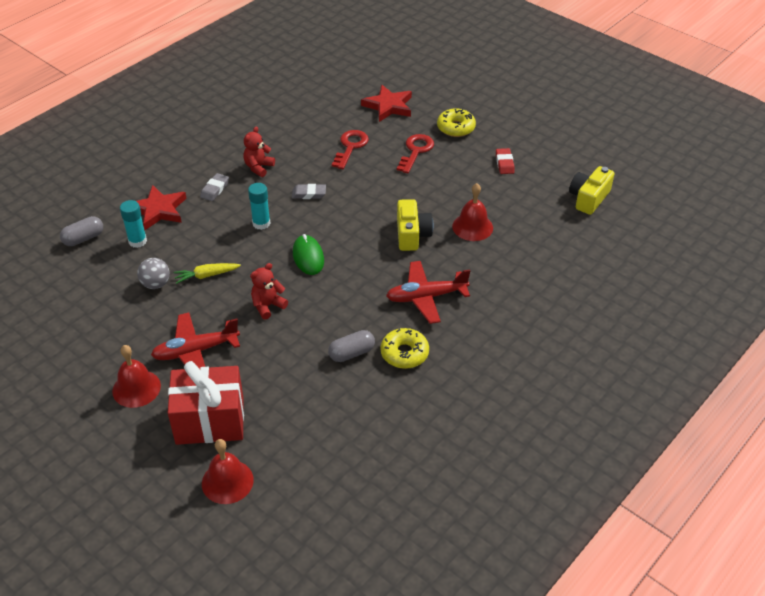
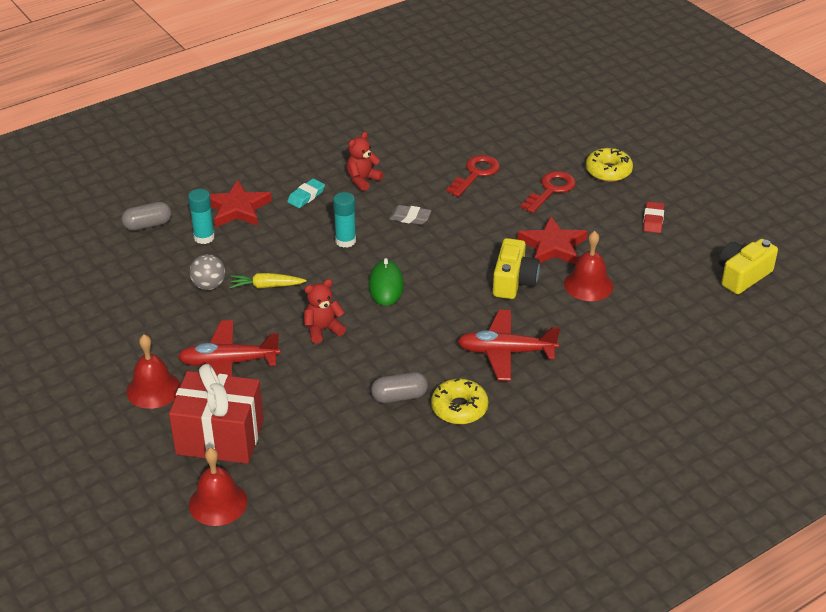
camera: 15 degrees right, 5 degrees down
(215, 189) = (306, 196): grey eraser -> turquoise eraser
(388, 106) = (536, 135): red star -> red star (552, 246)

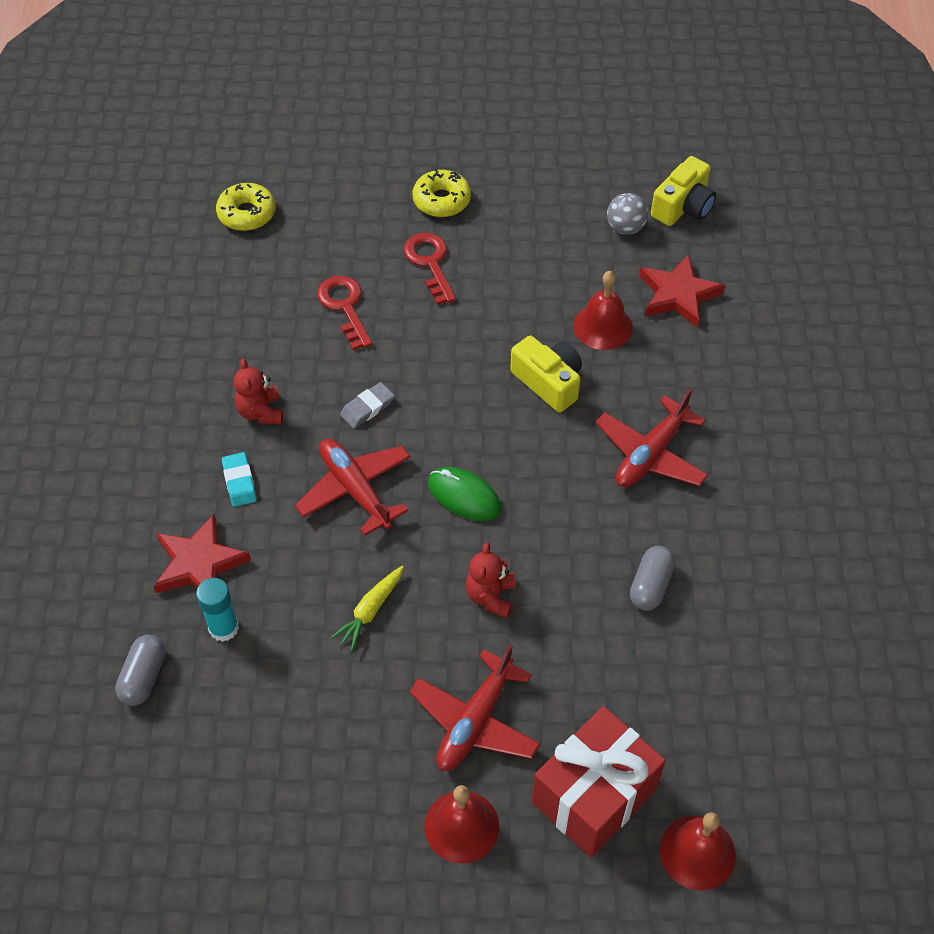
camera: 55 degrees left, 15 degrees up
(209, 285) = (320, 670): grey ball -> grey ball (625, 228)
(345, 241) = (355, 490): turquoise glue stick -> red plane
(459, 408) = (704, 543): yellow donut -> yellow donut (247, 214)
(552, 246) = (520, 317): red star -> red star (678, 295)
(653, 220) = (548, 216): red eraser -> none
(742, 276) = (683, 206): yellow camera -> yellow camera turned 135 degrees counterclockwise

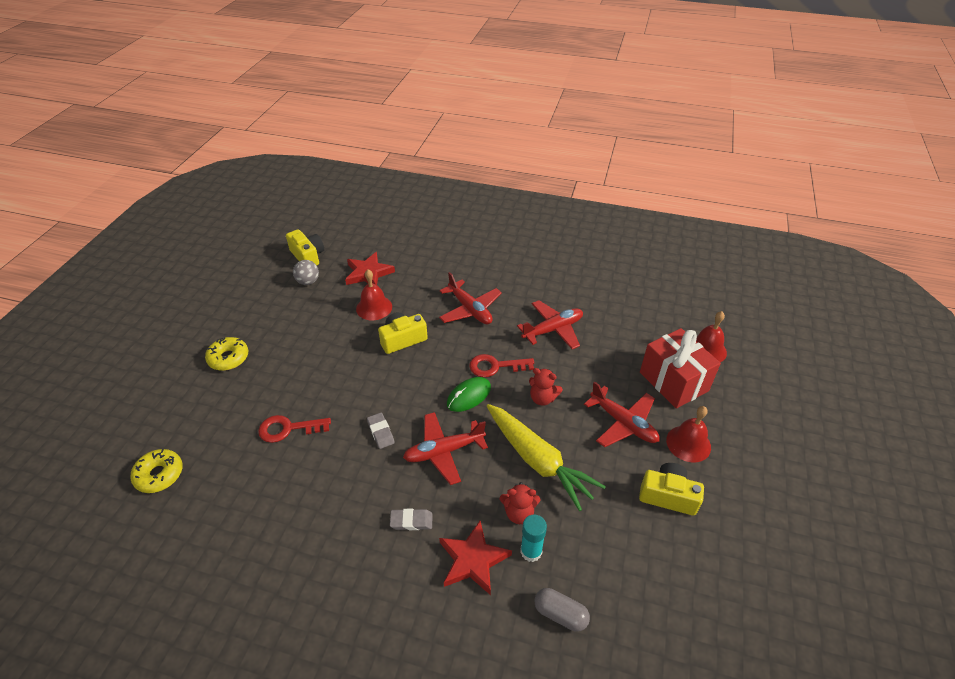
camera: 75 degrees left, 10 degrees down
(239, 482) = (411, 521): turquoise eraser -> grey eraser
(261, 412) = (355, 497): red teddy bear -> red teddy bear (519, 513)
(352, 799) = (668, 496): none -> yellow camera
(370, 611) = (538, 461): yellow carrot -> yellow carrot, size x2.13
(430, 263) = (278, 375): red key -> red key (495, 366)
(650, 585) = (553, 330): grey capsule -> red plane

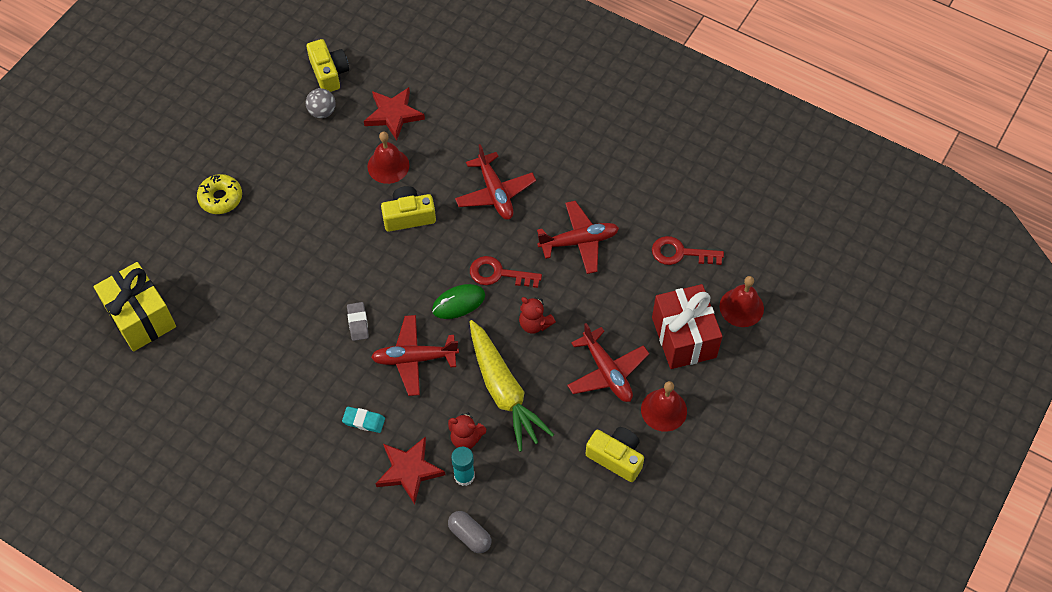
camera: 15 degrees right, 15 degrees up
(159, 475) = (141, 317): yellow donut -> yellow gift
(288, 429) = (268, 297): red key -> red key (680, 253)
(411, 521) = (364, 421): grey eraser -> turquoise eraser

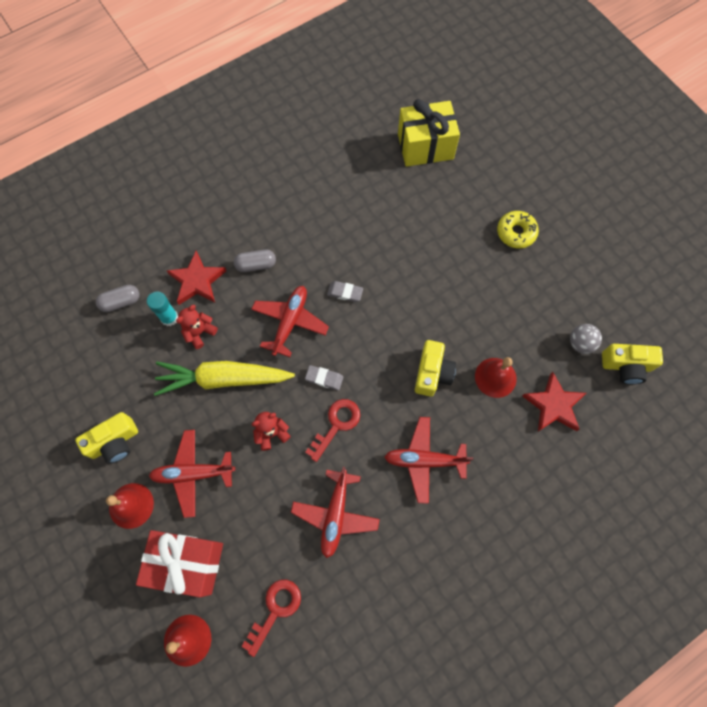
camera: 115 degrees right, 10 degrees up
(364, 421) = (256, 265): turquoise eraser -> grey capsule
(458, 303) = (324, 378): green mouse -> grey eraser

